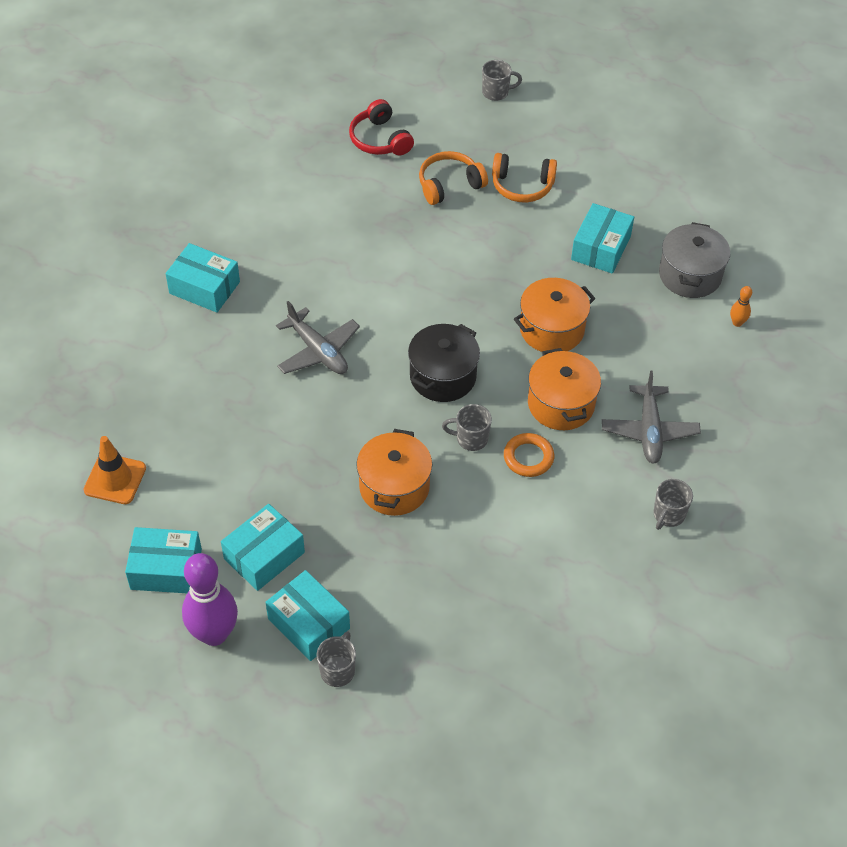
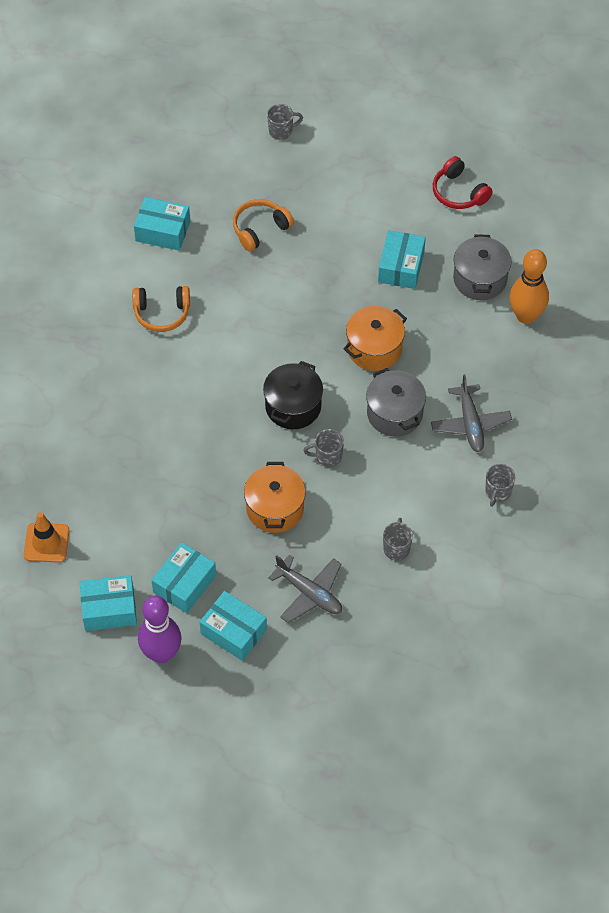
camera: 10 degrees left, 5 degrees up
(204, 287) = (74, 362): turquoise box -> turquoise box (163, 231)
(318, 351) = (184, 402): grey plane -> grey plane (309, 593)
(338, 670) = (265, 664): grey mug -> grey mug (396, 548)
(380, 139) = (190, 195): red headphones -> red headphones (459, 192)
(522, 186) = (323, 219): orange headphones -> orange headphones (162, 313)
(528, 457) = (377, 464): orange ring -> none
(561, 404) = (395, 413): orange pot -> grey pot
(737, 323) = (526, 316): orange bowling pin -> orange bowling pin, size x2.33

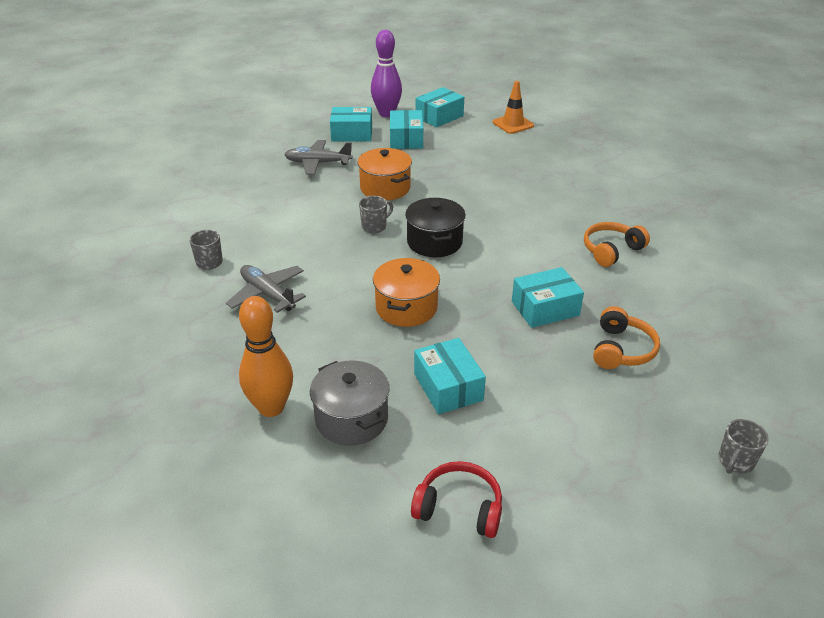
camera: 145 degrees right, 20 degrees down
(163, 231) = (698, 304): turquoise box -> turquoise box (545, 308)
(395, 413) = (344, 273): grey pot -> none
(396, 548) = (272, 203): grey mug -> none

